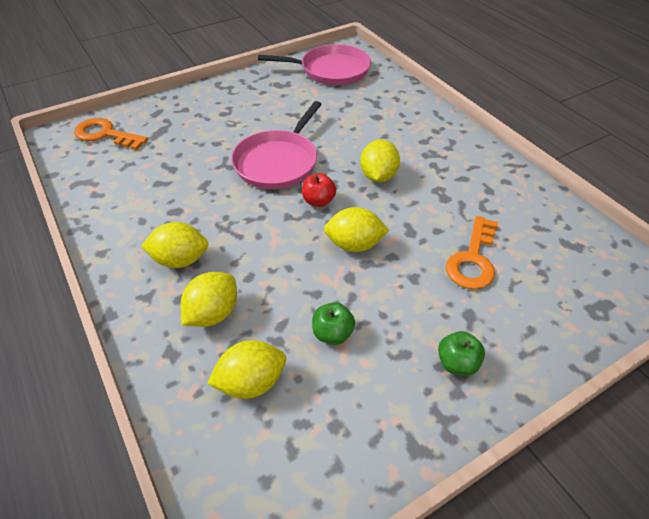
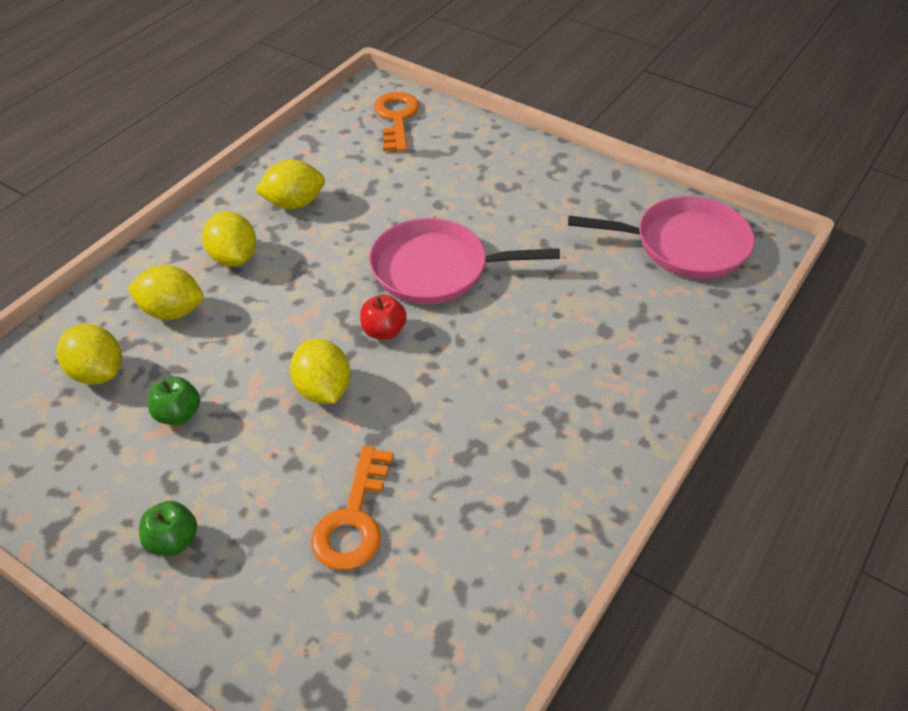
camera: 65 degrees right, 0 degrees up
(331, 70) = (684, 245): pink pan -> pink pan turned 60 degrees counterclockwise
(378, 176) = (467, 373): yellow lemon -> yellow lemon (294, 203)
(473, 259) = (354, 519): orange key -> orange key turned 75 degrees counterclockwise

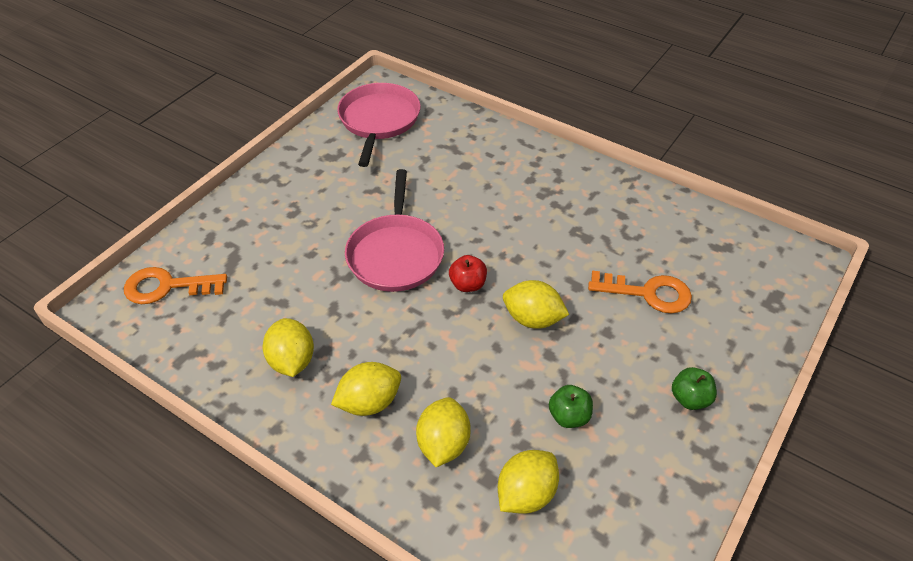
camera: 90 degrees left, 0 degrees up
(323, 390) = (533, 319): yellow lemon -> yellow lemon turned 45 degrees clockwise

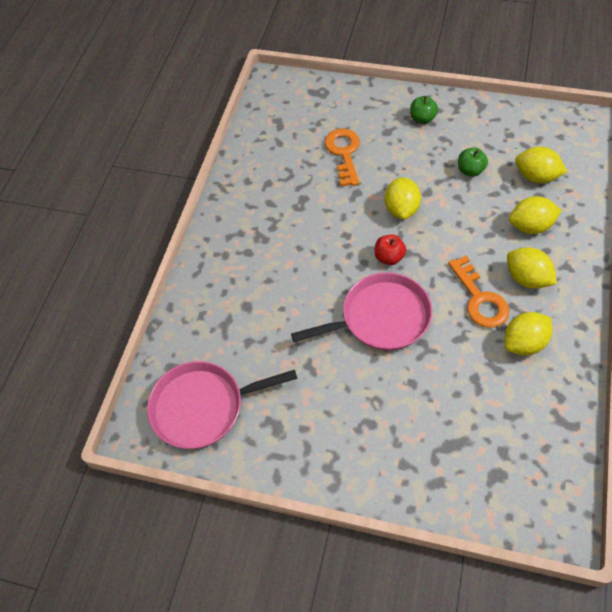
camera: 105 degrees left, 10 degrees up
(167, 287) = (510, 484): orange key -> orange key (479, 299)

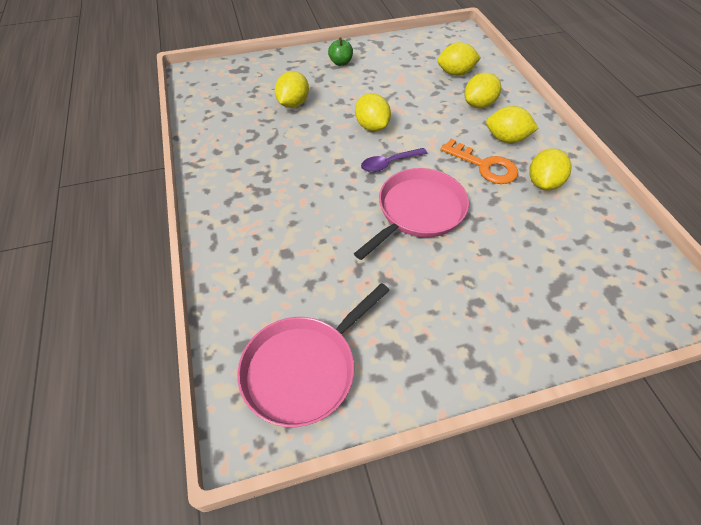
camera: 35 degrees left, 5 degrees down
(344, 153) = (293, 104): orange key -> yellow lemon
(389, 257) = (389, 164): red apple -> purple spoon
(470, 170) = (405, 84): green apple -> none

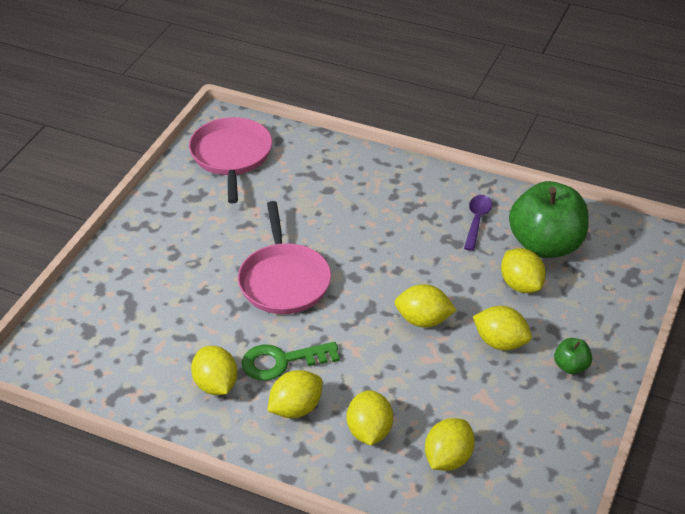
camera: 130 degrees right, 10 degrees down
(242, 109) = (546, 245): none -> green apple
(352, 91) = (500, 342): none -> yellow lemon
(389, 164) = (358, 299): purple spoon -> purple spoon (477, 221)
(484, 166) = (282, 361): orange key -> green key

